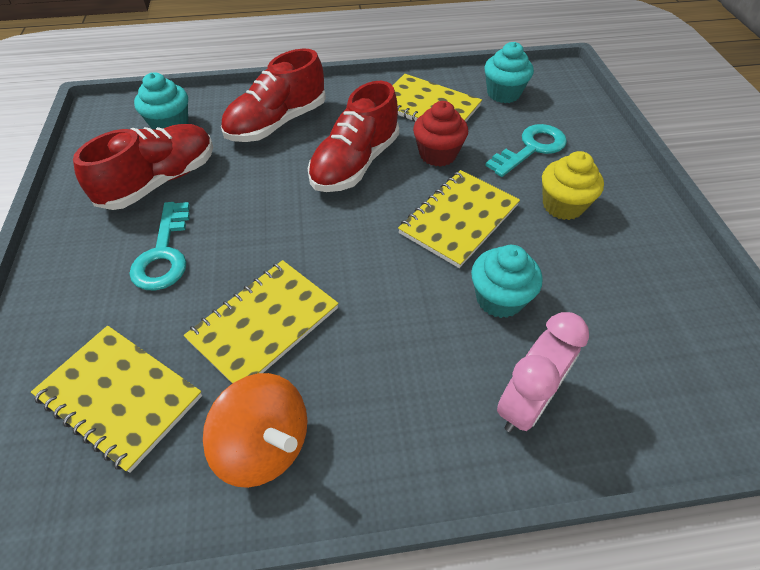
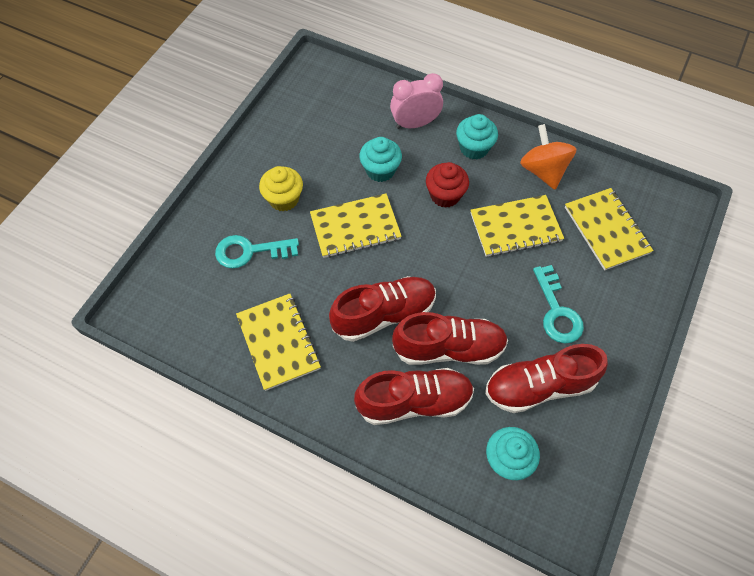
camera: 145 degrees left, 10 degrees up
(164, 253) = (557, 311): turquoise key -> turquoise key turned 135 degrees clockwise
(270, 169) = (449, 348): none -> red shoe
(438, 154) = (318, 287): red cupcake -> red cupcake (445, 195)
(503, 93) = (204, 318): turquoise cupcake -> turquoise cupcake (474, 148)

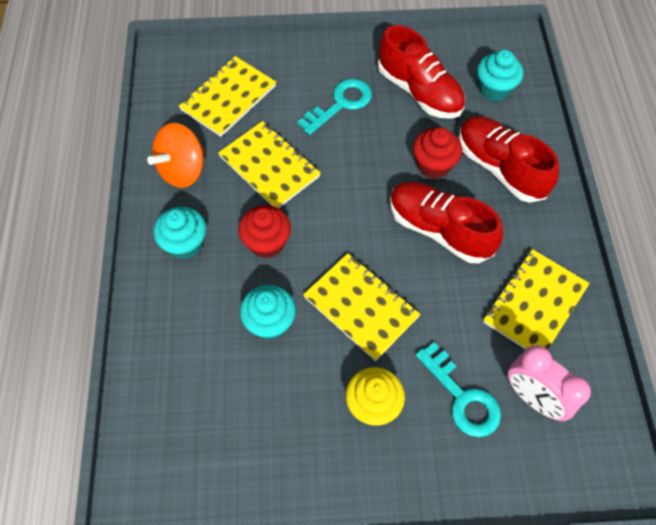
camera: 120 degrees left, 0 degrees up
(415, 124) = (179, 320): pink clock -> pink clock (533, 398)
(449, 348) = (433, 165): red shoe -> red cupcake

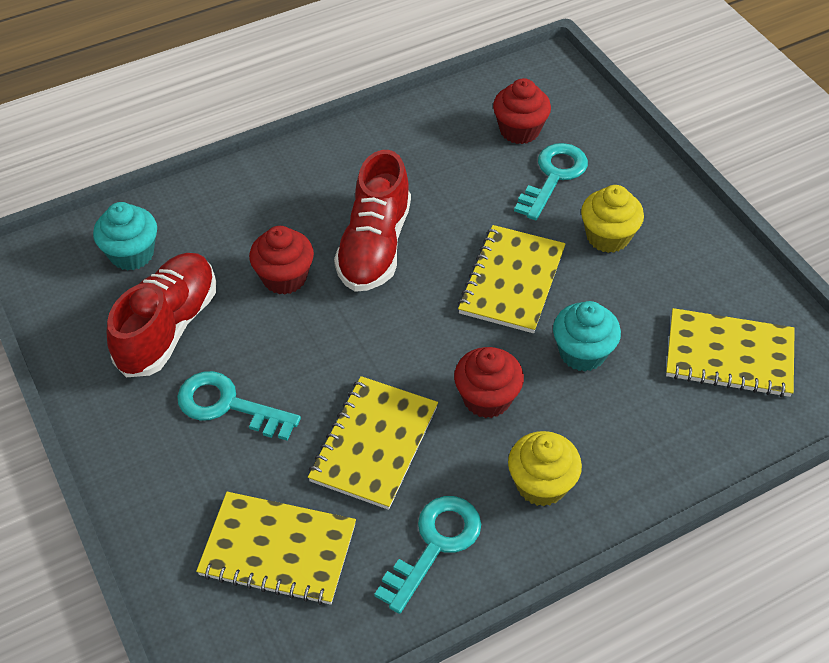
camera: 115 degrees left, 10 degrees down
(183, 170) = (434, 545): orange spinning top -> turquoise key
(185, 244) = (541, 484): turquoise cupcake -> yellow cupcake
(500, 168) = (258, 218): red shoe -> none
(533, 398) = (519, 130): pink clock -> red cupcake
(534, 304) = (420, 151): yellow notebook -> yellow notebook (729, 355)

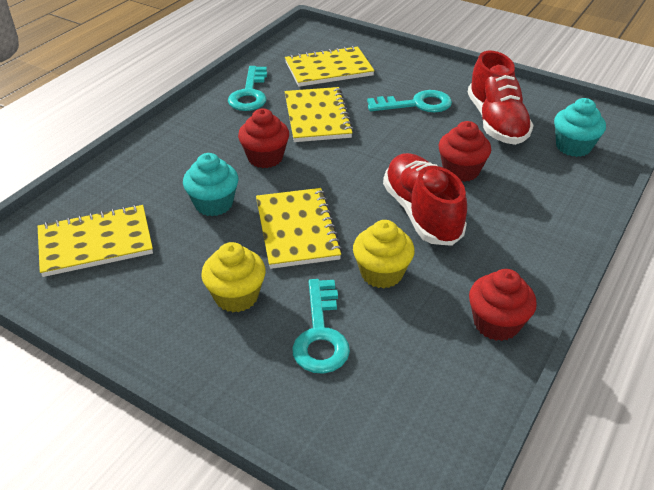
camera: 150 degrees right, 10 degrees down
(519, 130) = (390, 373): red cupcake -> red cupcake (496, 323)
(541, 484) = (204, 132): yellow cupcake -> yellow cupcake (381, 273)

